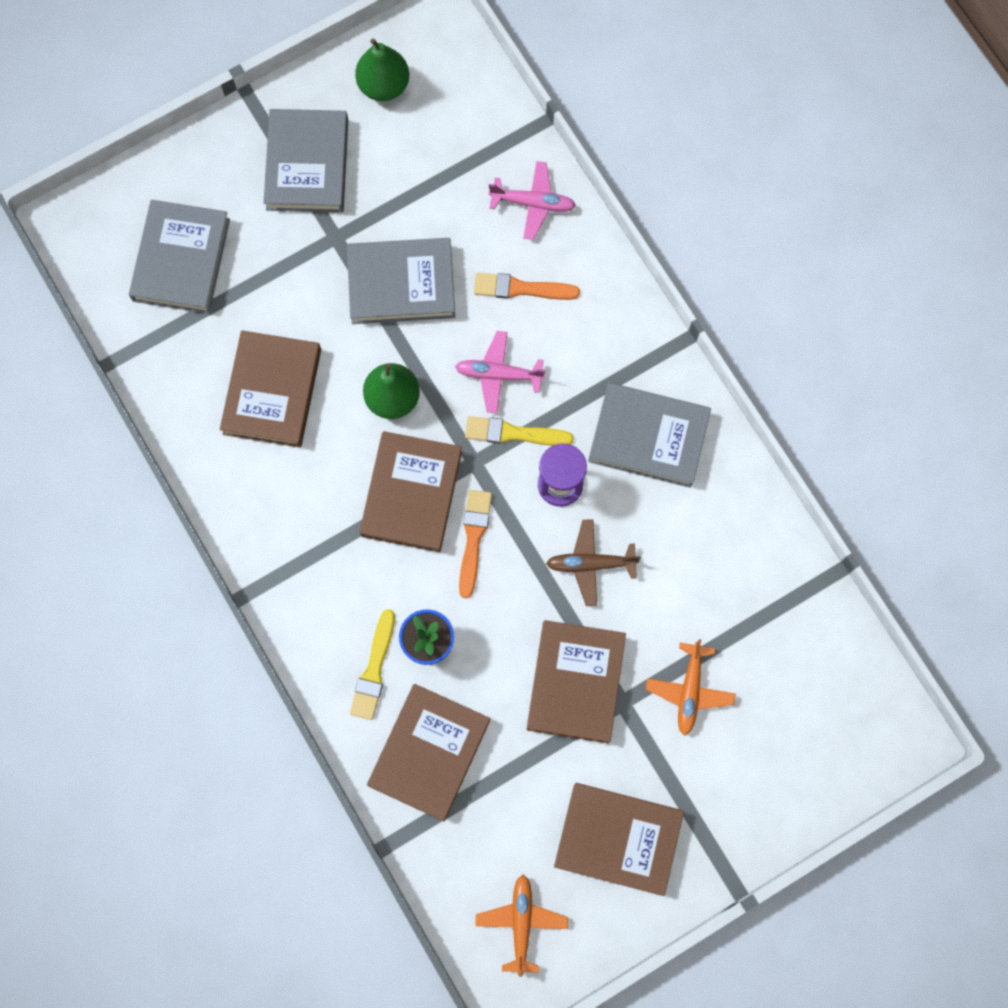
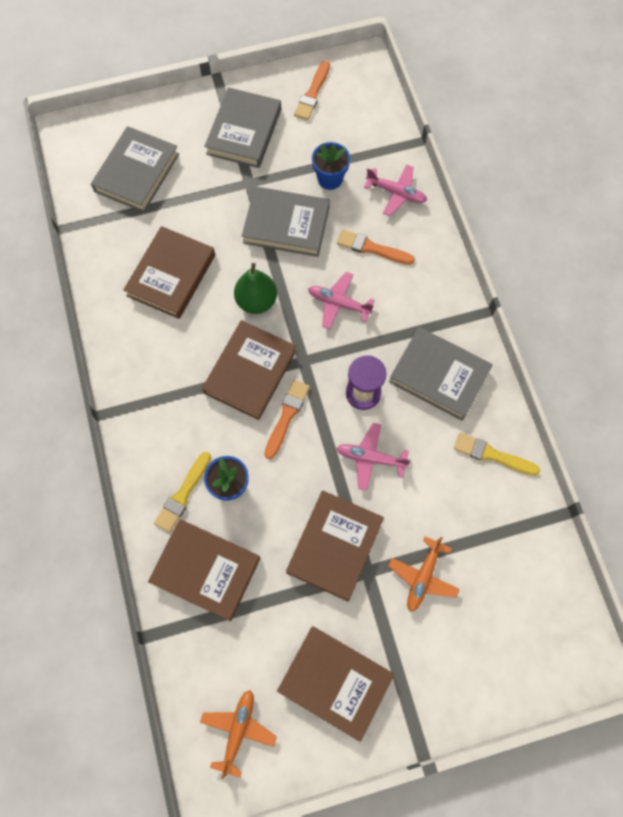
camera: 15 degrees right, 5 degrees down
(384, 85) = (312, 94): green pear -> orange brush
(429, 753) = (206, 570): brown book -> brown book turned 75 degrees clockwise
(441, 205) = (330, 179): none -> blue flower pot
(513, 433) = (338, 347): yellow brush -> yellow brush (492, 455)
(590, 564) = (370, 458): brown plane -> pink plane

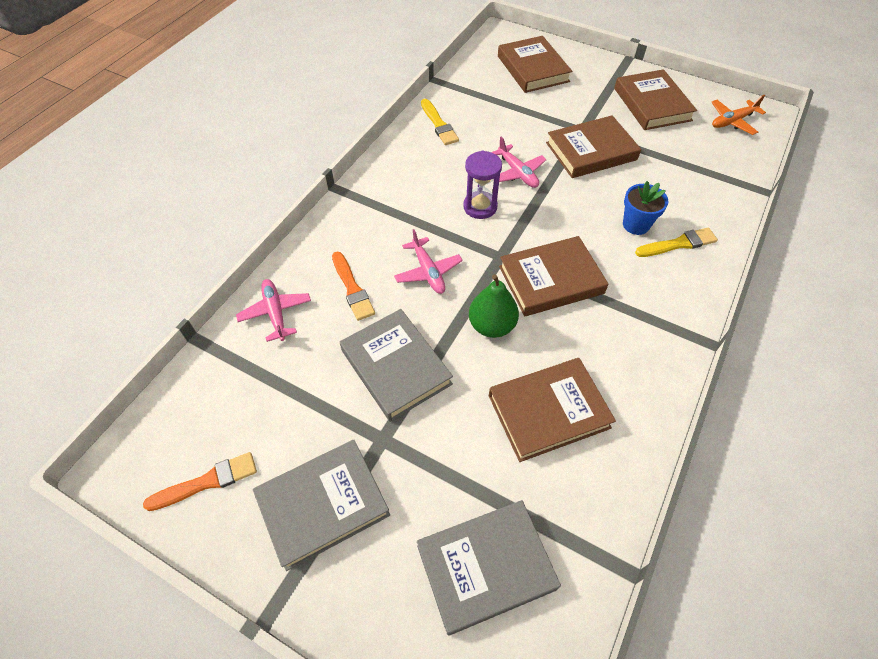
camera: 135 degrees left, 15 degrees down
(206, 570) = (695, 195): brown book -> brown book (533, 69)
(287, 416) = (551, 233): orange brush -> none
(330, 179) = (309, 374): blue flower pot -> none
(423, 577) = (550, 107): orange plane -> none
(439, 376) = (416, 179): grey book -> none

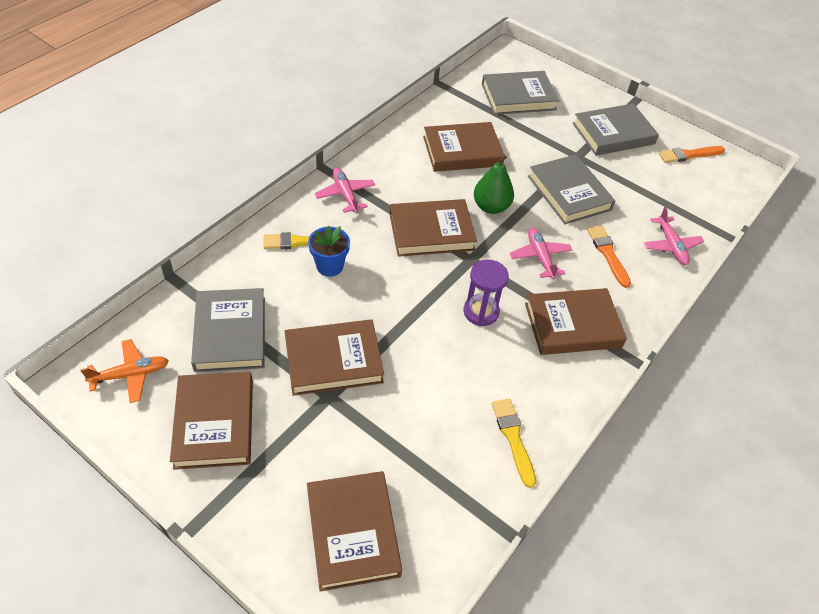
camera: 175 degrees left, 5 degrees down
(393, 209) = (572, 325): none -> brown book
(518, 173) = (430, 346): pink plane -> pink plane (345, 194)
(683, 157) = (230, 333): none -> grey book

